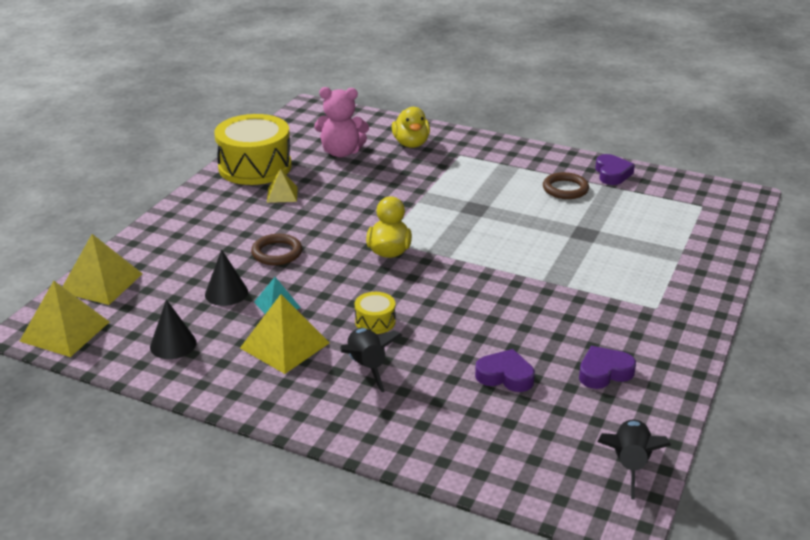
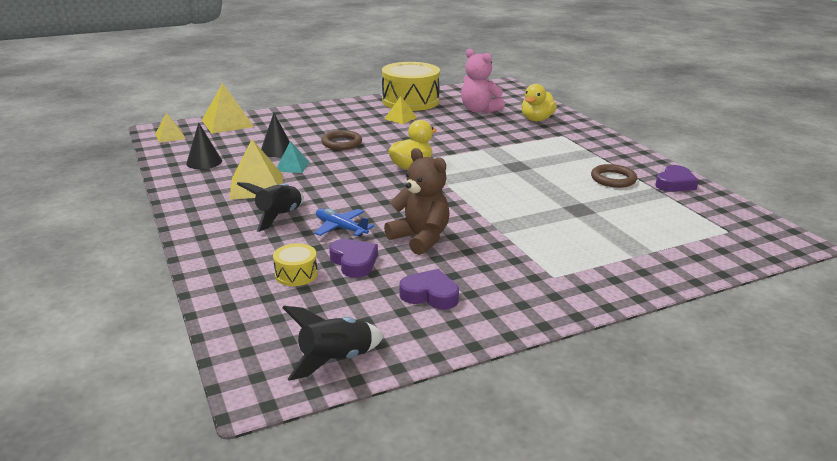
camera: 40 degrees right, 5 degrees down
(65, 331) = (170, 136): yellow pyramid -> yellow pyramid, size x0.58
(375, 321) = (330, 197): yellow drum -> yellow drum (296, 274)
(440, 349) = (341, 228): none -> blue plane
(517, 325) = (420, 238): none -> brown teddy bear

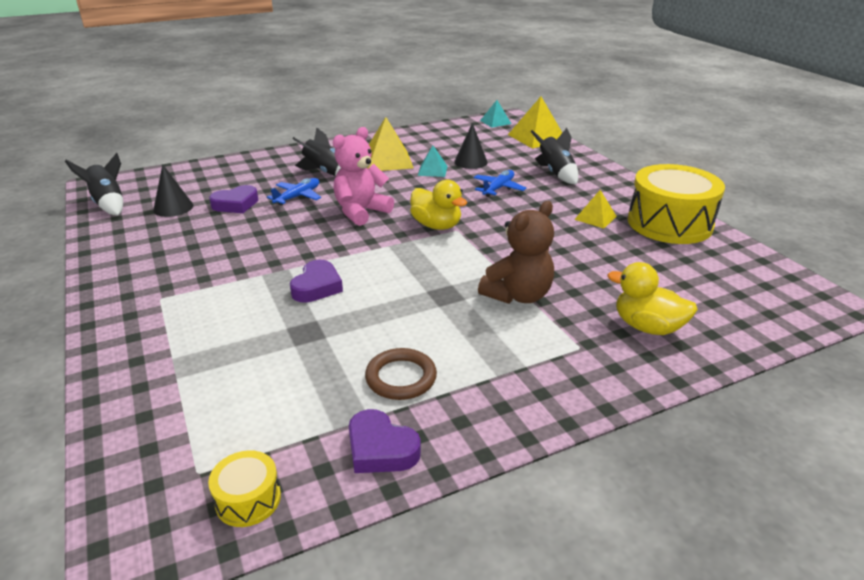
camera: 90 degrees right, 5 degrees up
(170, 136) = (495, 122): yellow pyramid -> turquoise pyramid
(204, 162) = (439, 138): black cone -> black cone (173, 207)
(296, 274) = (227, 185): yellow drum -> yellow drum (248, 499)
(315, 123) = (555, 173): none -> black rocket
(342, 143) = (498, 188): brown ring -> blue plane
(420, 238) = (266, 231): brown teddy bear -> brown teddy bear (518, 295)
(430, 295) = (167, 235): purple heart -> purple heart (317, 287)
(479, 110) = (663, 275): pink teddy bear -> pink teddy bear (361, 212)

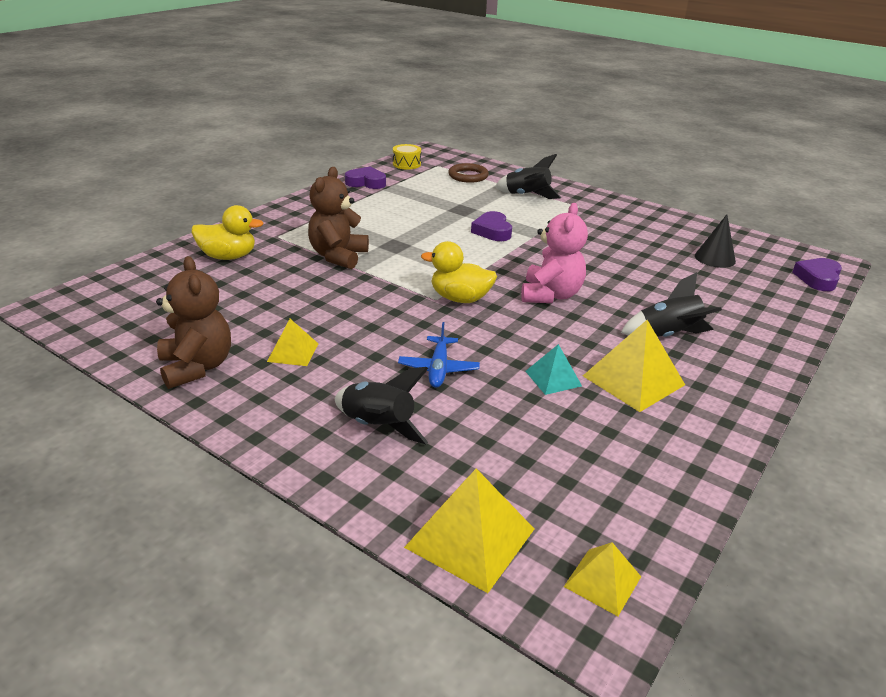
camera: 150 degrees right, 0 degrees up
(108, 203) = (771, 249): black rocket -> black rocket (527, 196)
(236, 204) = (673, 274): purple heart -> purple heart (818, 278)
(298, 197) = (637, 296): blue plane -> none
(401, 378) = (381, 203): brown ring -> brown ring (468, 176)
(470, 162) = (522, 414): black cone -> none
(495, 122) = (602, 581): turquoise pyramid -> yellow pyramid
(669, 223) = (197, 367): yellow drum -> brown teddy bear

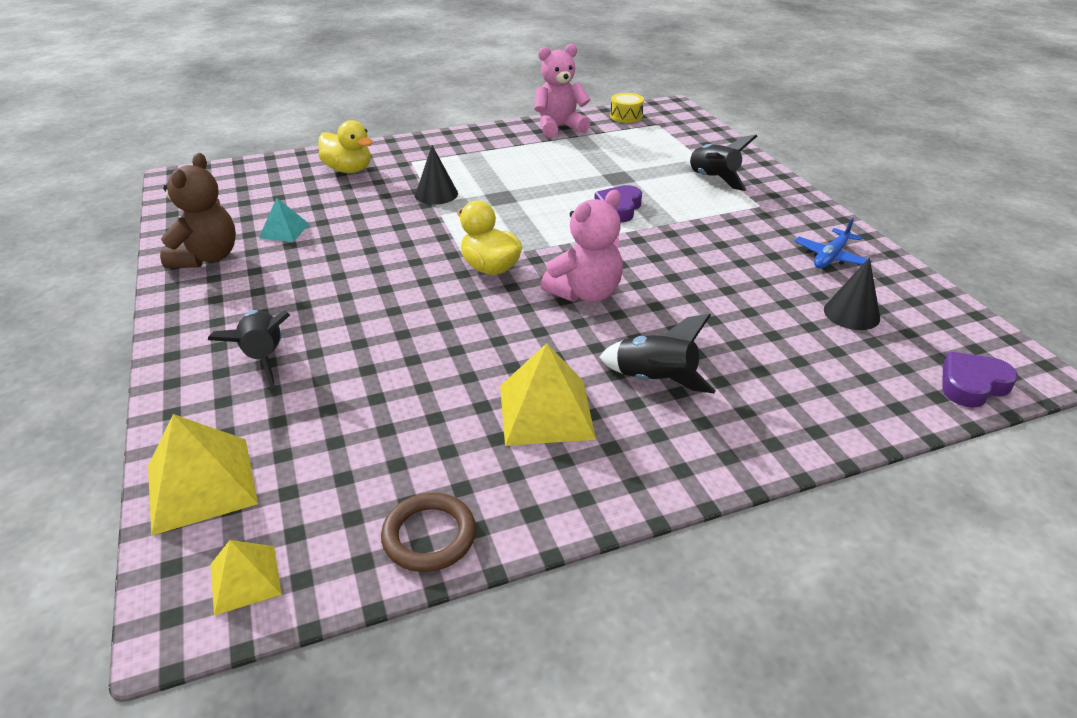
camera: 35 degrees right, 5 degrees up
(293, 352) = (287, 269): yellow pyramid -> none
(338, 256) = (436, 194): brown teddy bear -> black cone
(366, 182) = (559, 127): purple heart -> pink teddy bear
(438, 369) = (379, 327): blue plane -> blue plane (830, 257)
(468, 176) = (675, 142): brown ring -> brown ring (429, 536)
(553, 378) = (468, 377): turquoise pyramid -> turquoise pyramid (284, 230)

